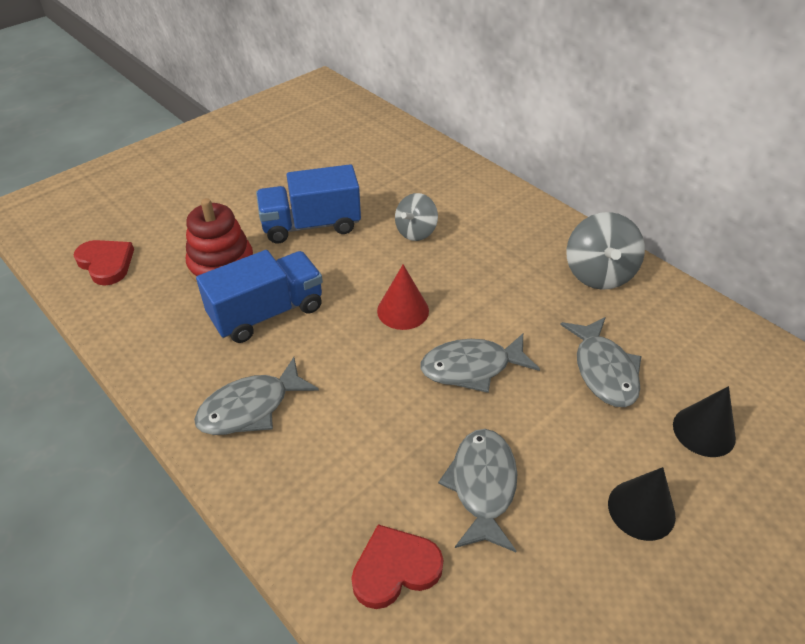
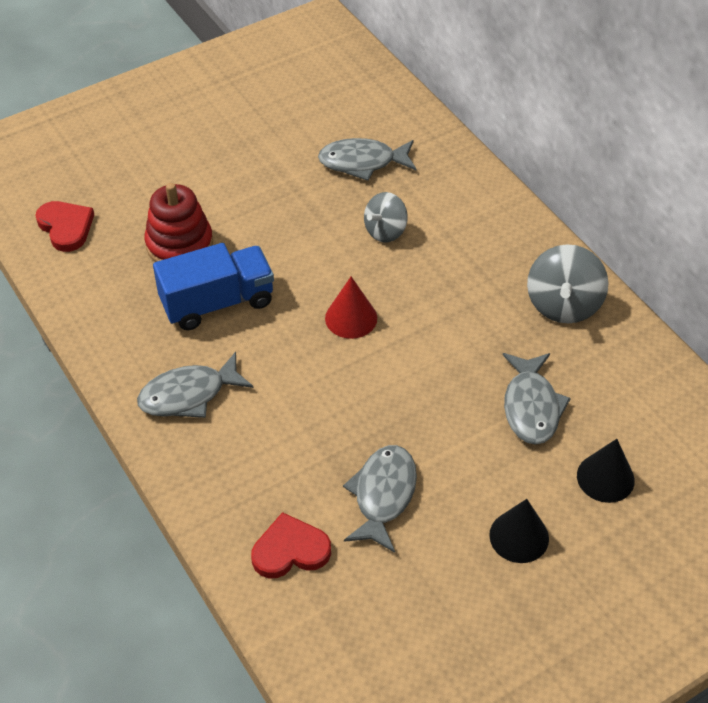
camera: 10 degrees right, 5 degrees up
(311, 225) = (277, 209): blue truck -> none
(472, 367) = (403, 386): grey fish -> grey fish (362, 162)

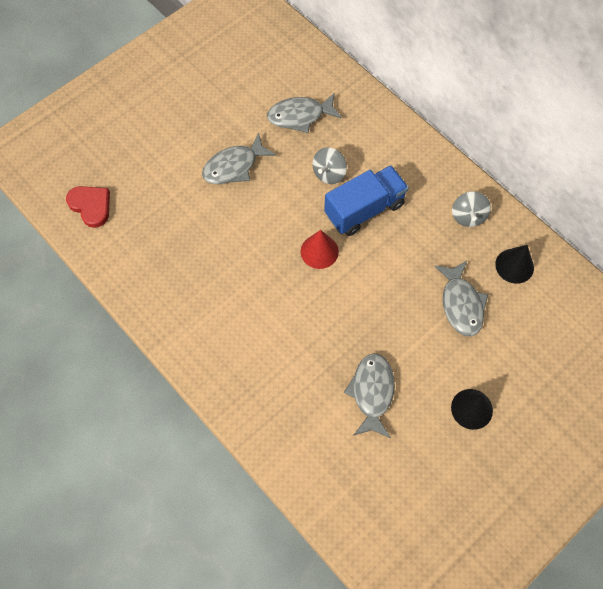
camera: 10 degrees left, 15 degrees up
(179, 244) = (180, 208): red stacking toy -> none
(189, 395) = (216, 334): grey fish -> grey fish (234, 166)
(217, 302) = (219, 253): blue truck -> blue truck (364, 209)
(290, 550) = (316, 447): red heart -> none
(563, 305) = (468, 216): grey spinning top -> grey spinning top, size x0.66
(605, 478) = (522, 352): black cone -> black cone (514, 266)

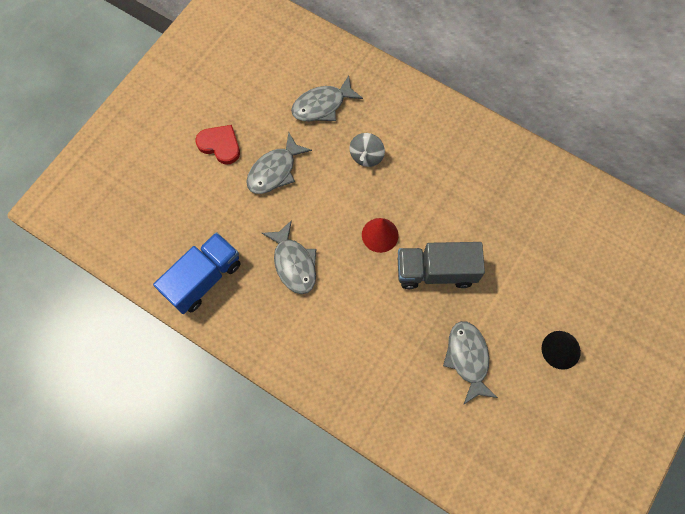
camera: 15 degrees left, 5 degrees up
(91, 206) = (148, 244): red heart -> red heart (220, 145)
(364, 209) = (409, 183): blue truck -> blue truck (203, 279)
(365, 300) = (436, 271): none -> grey truck
(461, 304) = (523, 253): grey fish -> grey fish (294, 263)
(468, 216) = (506, 167): grey spinning top -> none
(514, 266) = (560, 204): black cone -> none

